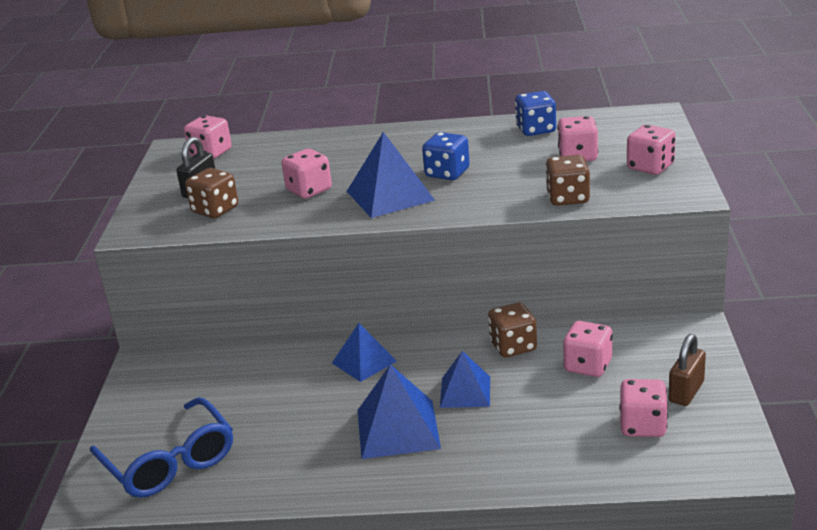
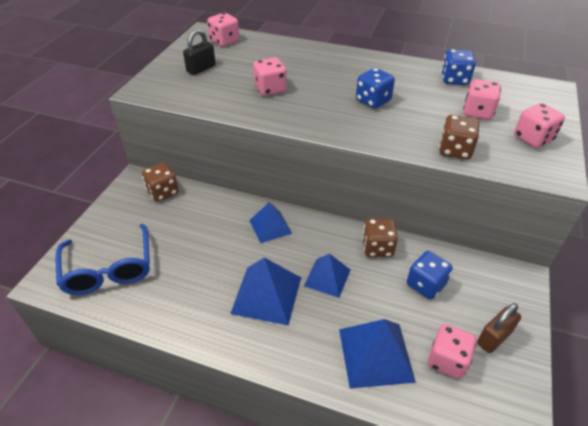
camera: 15 degrees right, 15 degrees up
(215, 210) = (201, 88): brown dice -> brown dice (163, 192)
(390, 195) = (323, 109): blue pyramid -> blue pyramid (376, 354)
(588, 366) = (425, 284): pink dice -> blue dice

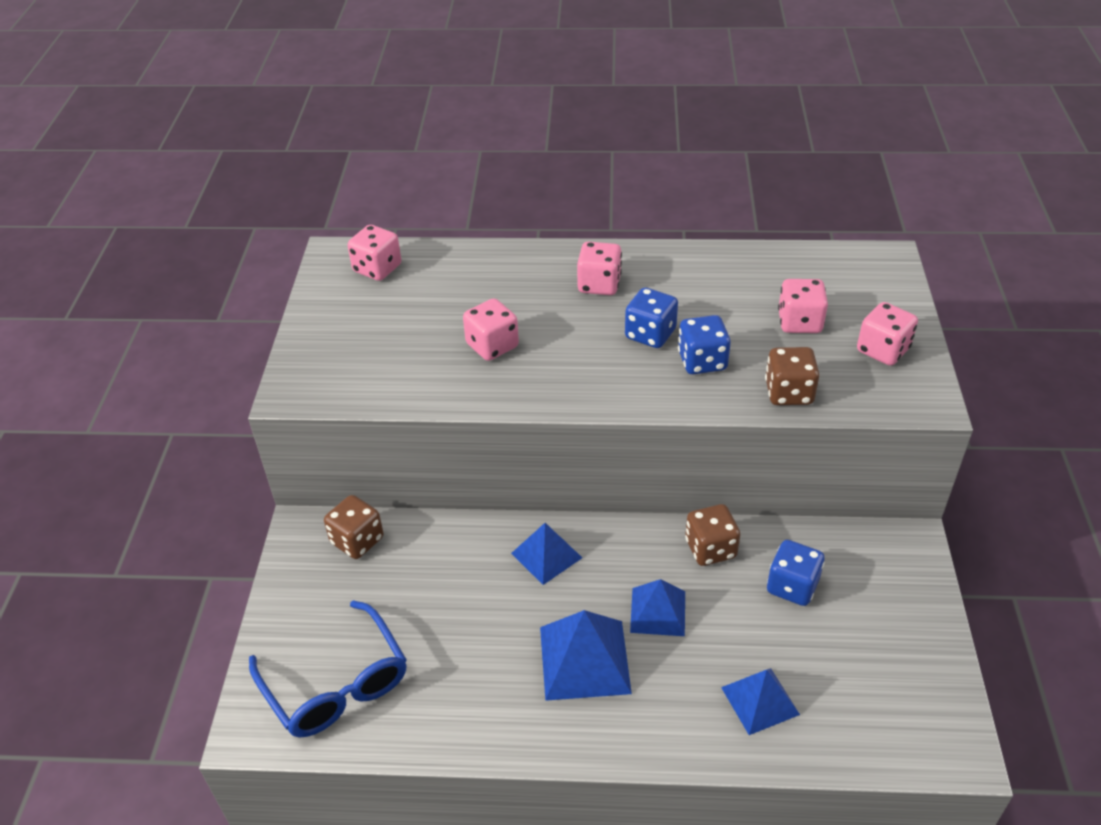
camera: 15 degrees left, 0 degrees up
(201, 69) = (367, 331): black padlock -> none
(376, 354) = (760, 700): blue pyramid -> blue pyramid, size x0.66
(447, 360) = (851, 682): pink dice -> pink dice (599, 284)
(454, 79) = (751, 271): blue dice -> blue dice (702, 361)
(494, 338) = (899, 636): brown padlock -> none

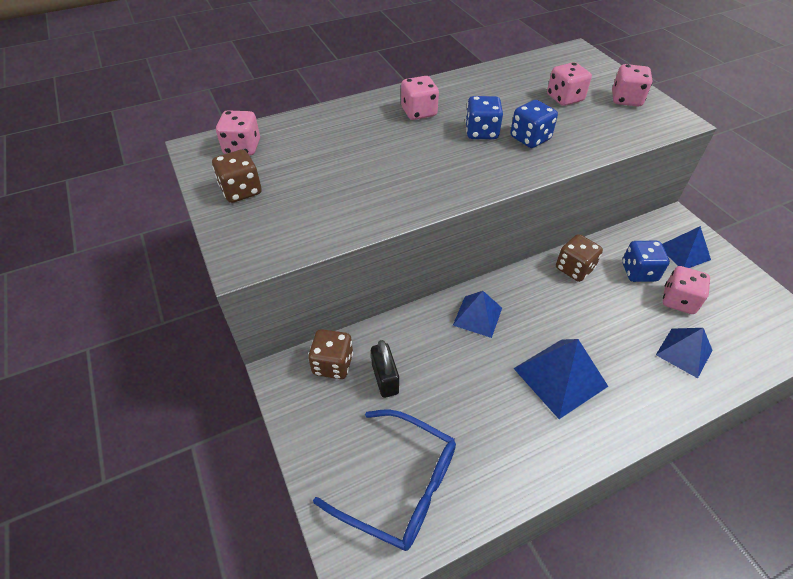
camera: 30 degrees left, 5 degrees up
(397, 578) = (385, 379): none -> black padlock
(492, 346) = (379, 173): pink dice -> pink dice (678, 300)
(658, 611) = (577, 323): blue pyramid -> blue pyramid (684, 253)
(788, 393) = (600, 140): brown dice -> brown dice (241, 191)

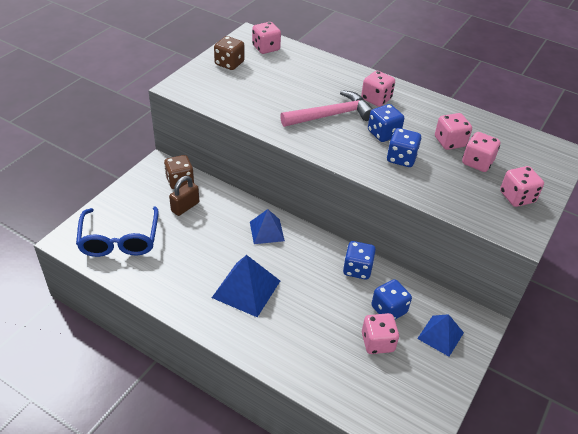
camera: 55 degrees right, 5 degrees down
(385, 379) = (185, 207): black padlock -> brown padlock
(421, 153) = (331, 115): none -> pink hammer
(523, 99) = (450, 142): none -> pink dice
(574, 269) = (357, 269): brown dice -> blue dice
(684, 352) = (323, 356): blue pyramid -> none

